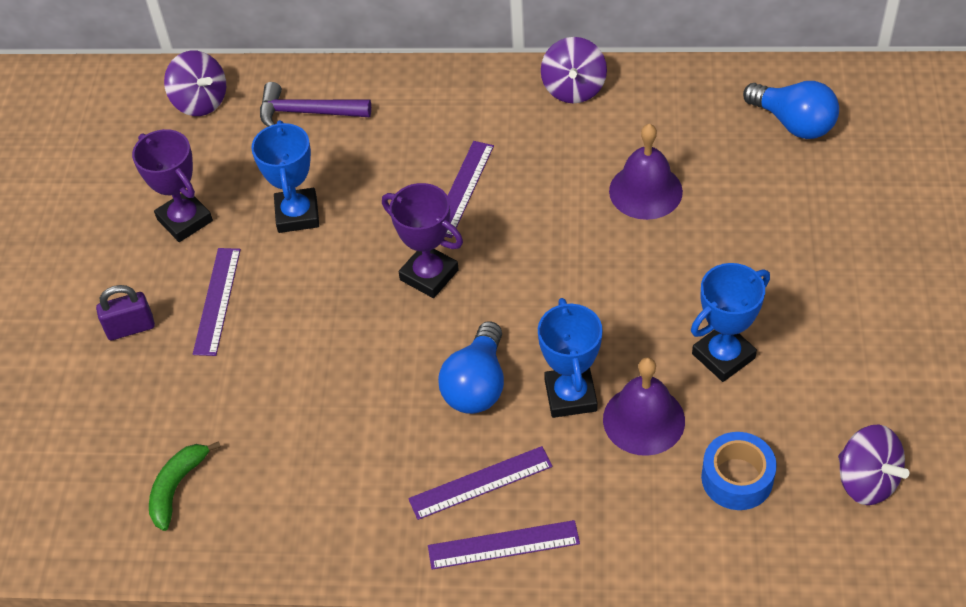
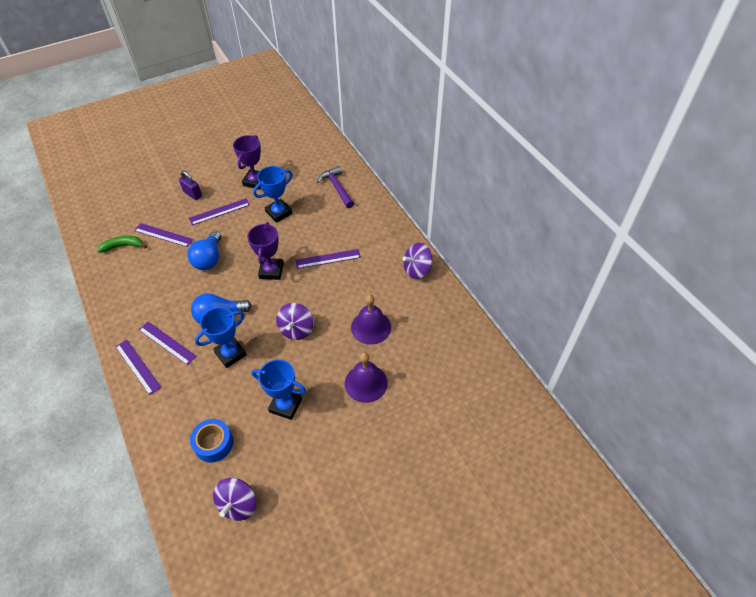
camera: 55 degrees right, 0 degrees up
(200, 101) = (320, 154): purple spinning top -> purple spinning top (296, 329)
(203, 410) = (163, 235): none -> purple ruler
(643, 420) = (230, 389): purple bell -> purple bell (366, 383)
(793, 123) = (460, 370): blue light bulb -> blue light bulb (209, 259)

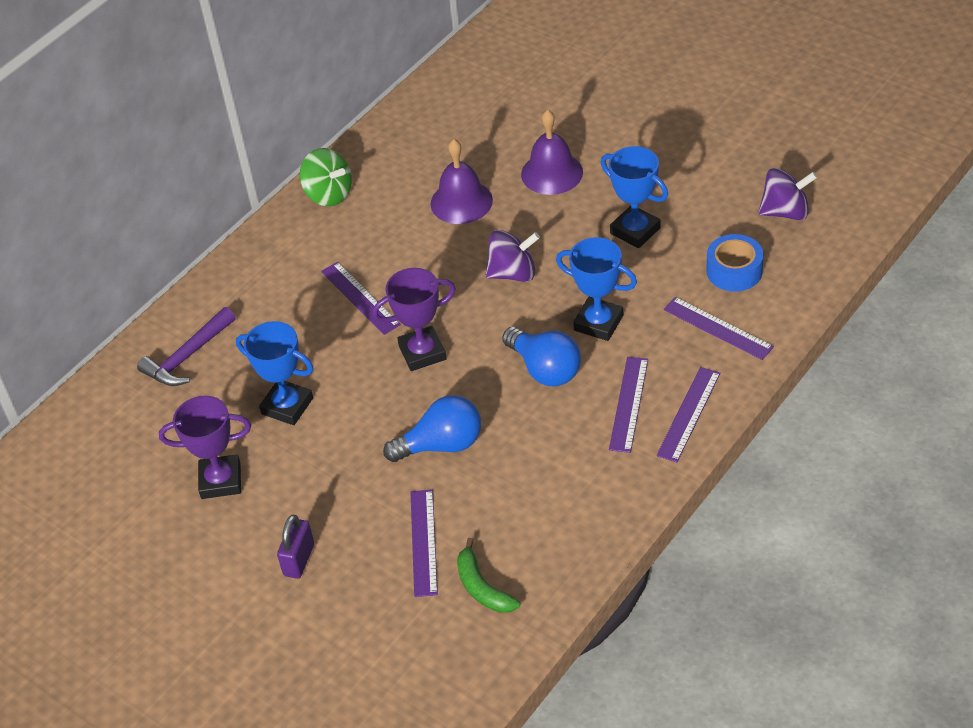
camera: 110 degrees left, 5 degrees down
(219, 211) = (325, 492): purple ruler -> purple ruler (718, 328)
(285, 405) = (635, 231): blue trophy -> blue trophy turned 45 degrees counterclockwise
(417, 270) = (329, 194): purple spinning top -> green spinning top

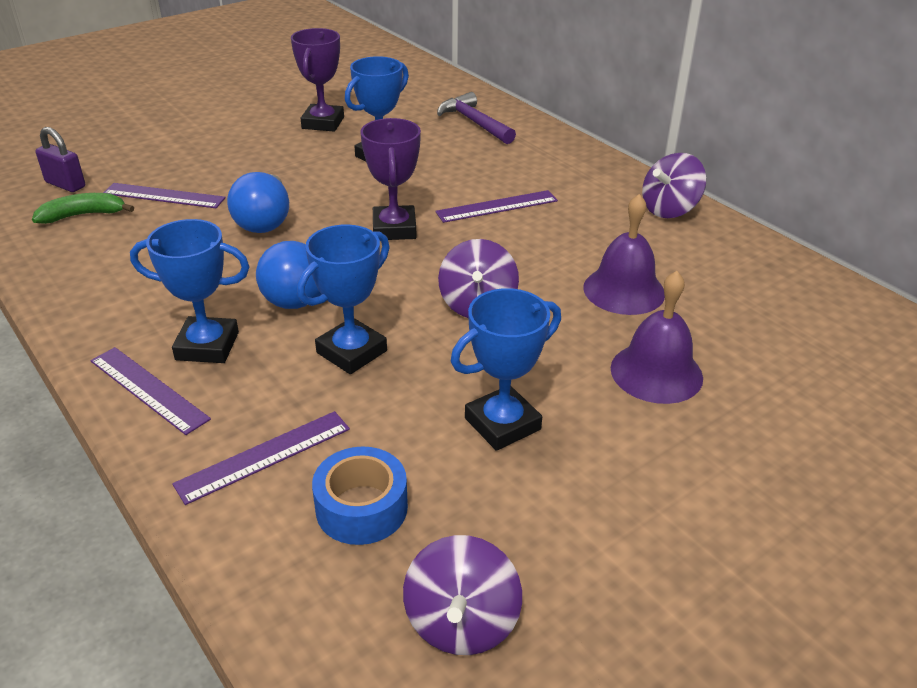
camera: 100 degrees right, 10 degrees down
(299, 560) = (209, 143): purple padlock -> purple padlock (65, 184)
(329, 194) = (669, 209): green spinning top -> purple spinning top
(628, 404) = (207, 346): purple ruler -> blue trophy

